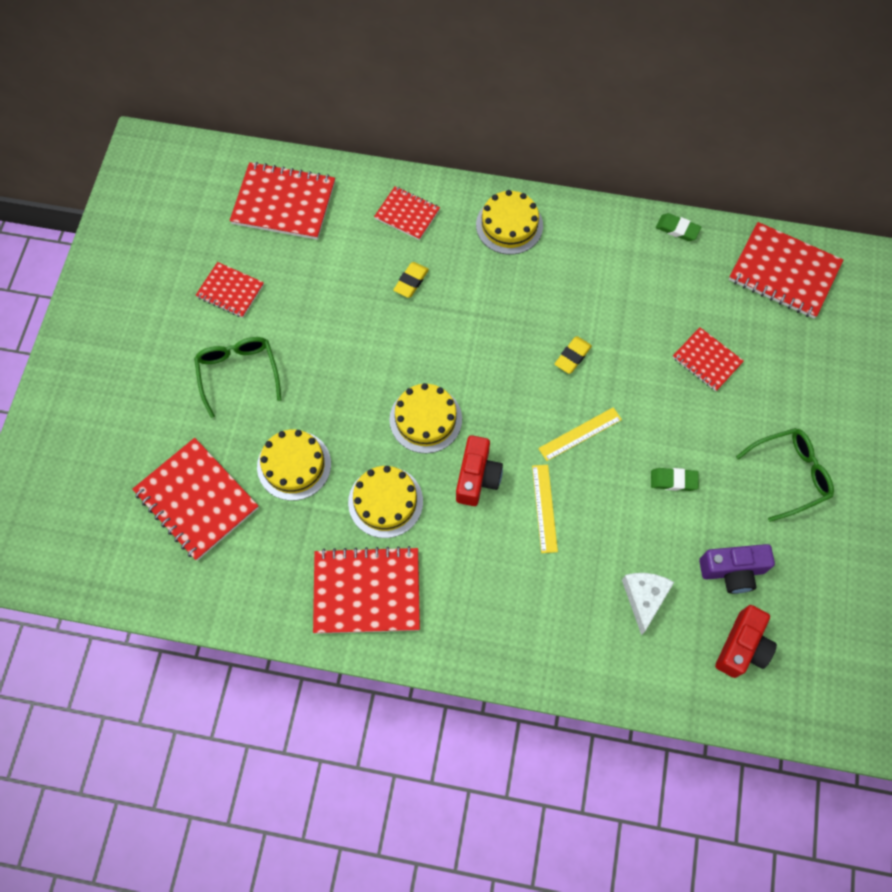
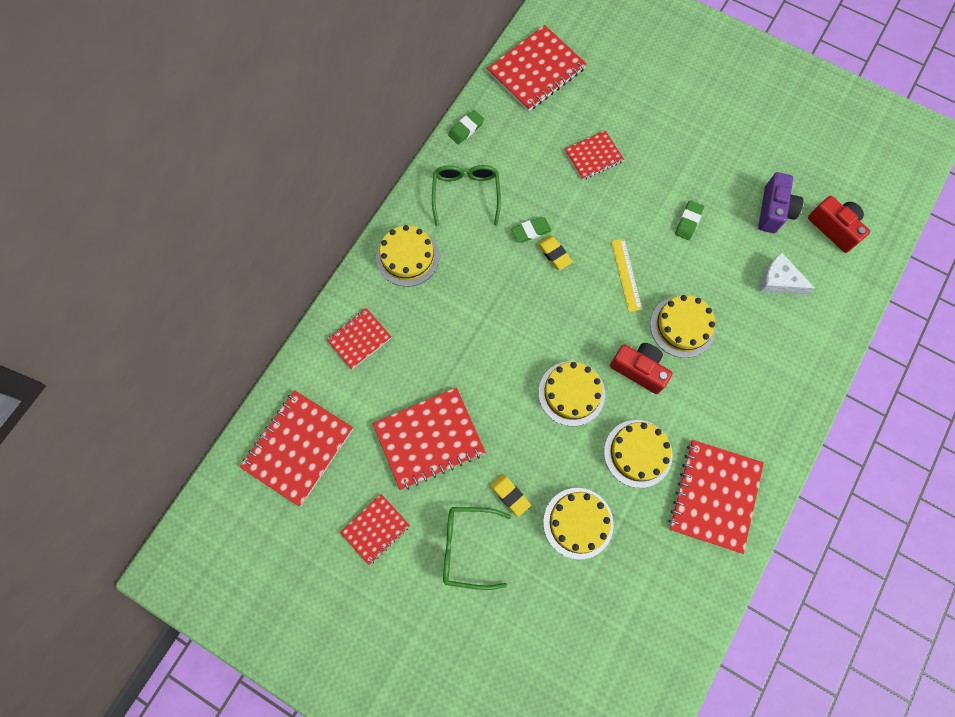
camera: 70 degrees left, 5 degrees up
(196, 500) = (584, 624): red notebook -> red notebook (429, 439)
(411, 281) = (431, 359): yellow eraser -> yellow eraser (510, 495)
(544, 508) = (682, 326): yellow ruler -> yellow cake
(588, 326) = (531, 231): none -> green eraser
(789, 475) = (708, 140): green glasses -> green glasses (466, 194)

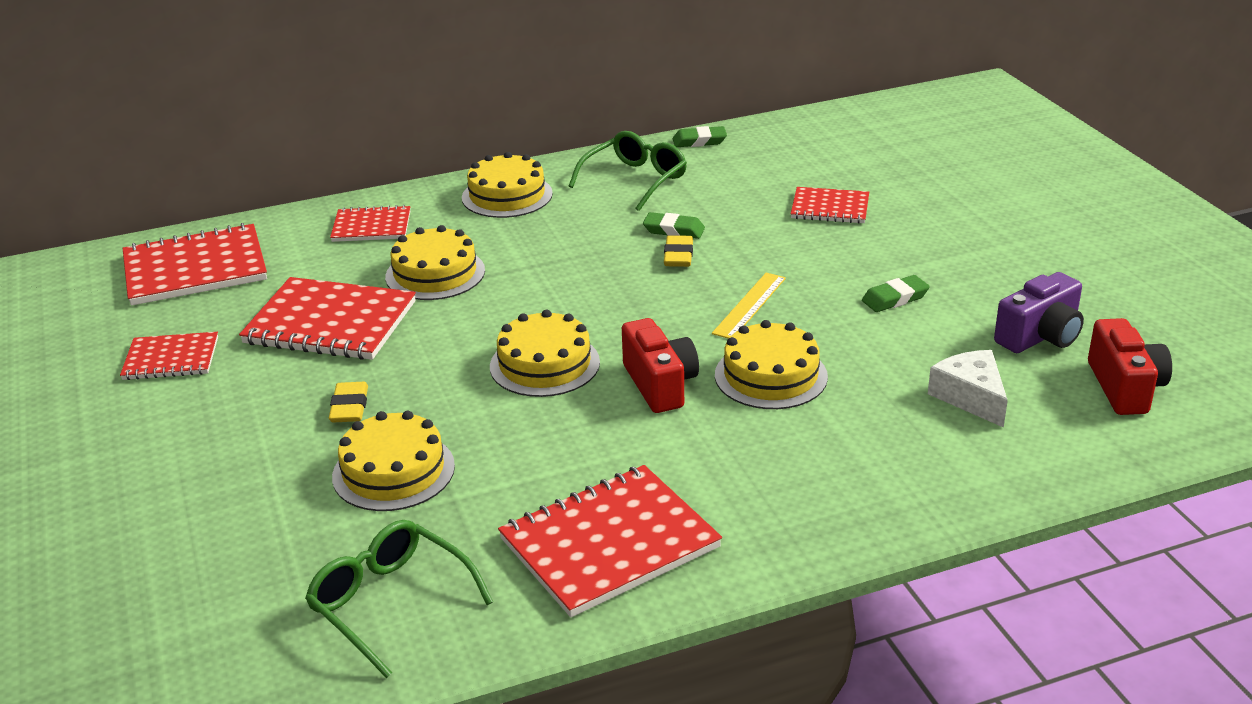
camera: 40 degrees right, 40 degrees down
(468, 547) = (240, 423): green glasses -> green glasses (391, 604)
(536, 70) = (839, 132): red notebook -> none
(638, 453) = (557, 452): yellow cake -> yellow cake (435, 273)

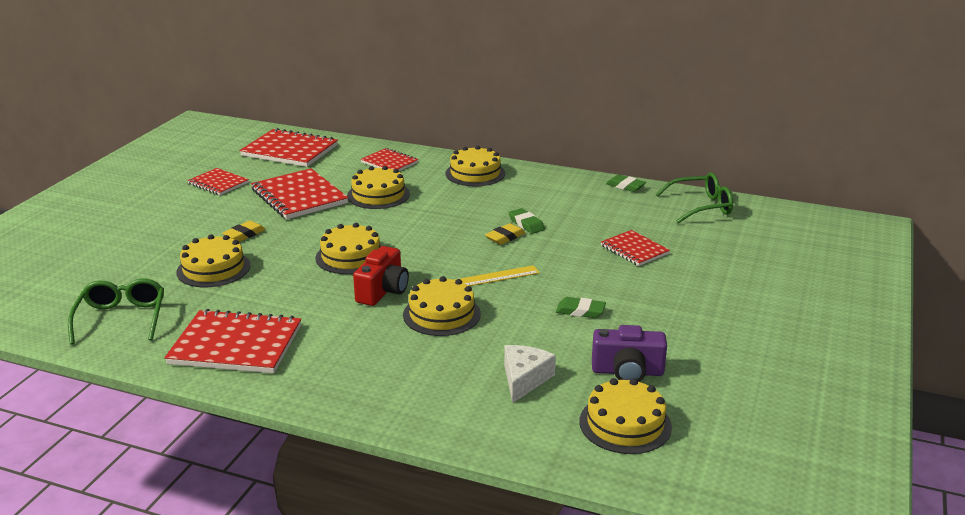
camera: 40 degrees right, 5 degrees down
(634, 180) = (552, 192): green glasses -> green glasses (700, 206)
(1124, 387) = (625, 424): red camera -> yellow cake

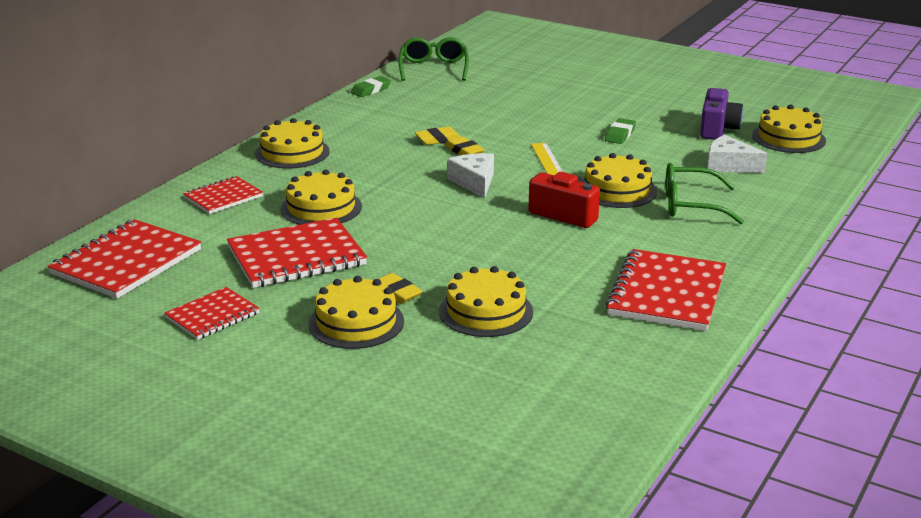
camera: 80 degrees left, 0 degrees up
(121, 319) = (601, 369): green glasses -> green glasses (691, 205)
(351, 256) = (481, 228): yellow cake -> yellow cake (356, 322)
(440, 247) = (474, 182): none -> white cheese
(526, 224) = (438, 139): green eraser -> yellow eraser
(634, 250) = (511, 103): red notebook -> none

